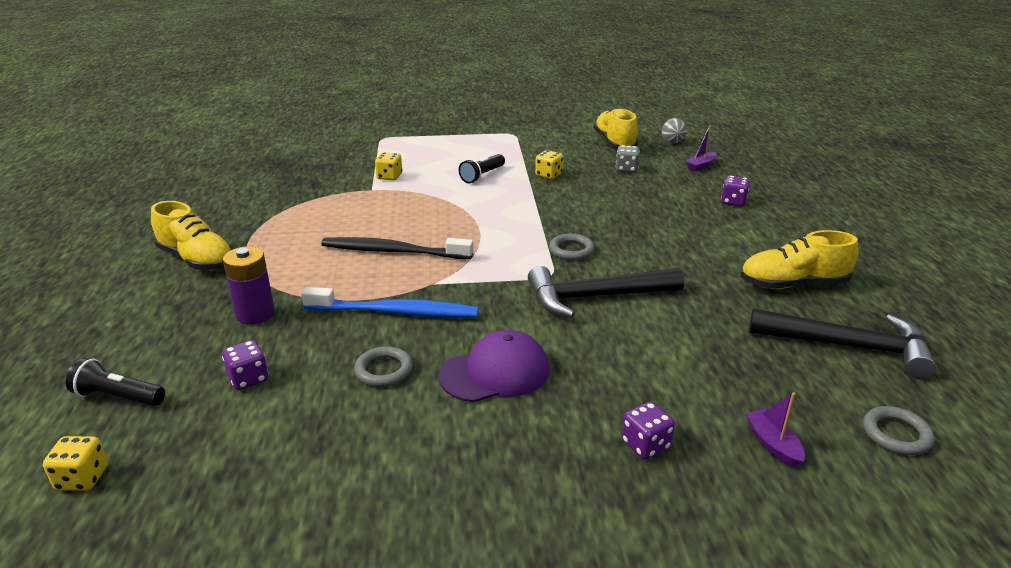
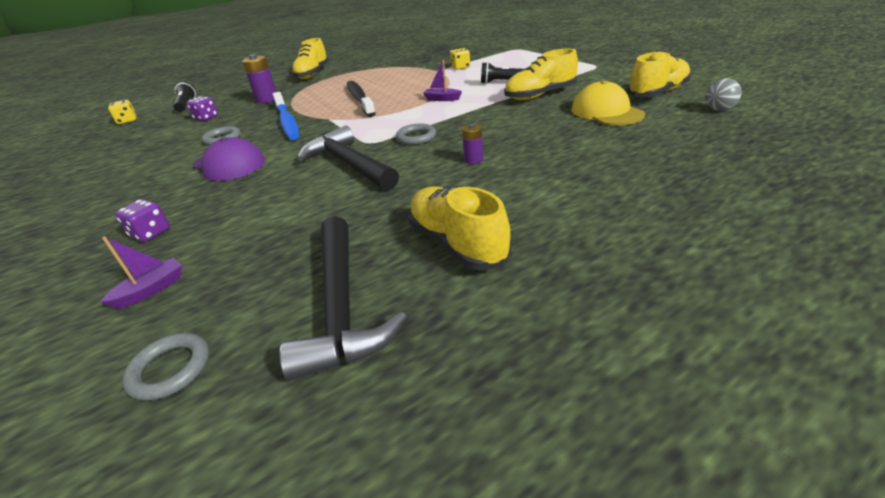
camera: 65 degrees right, 5 degrees up
(548, 175) = (540, 95): yellow dice -> yellow shoe
(626, 169) = (606, 112): grey dice -> yellow cap
(657, 241) = (473, 160): none -> purple battery
(700, 166) = (683, 134): purple boat -> purple boat (442, 99)
(733, 202) = (620, 170): purple dice -> none

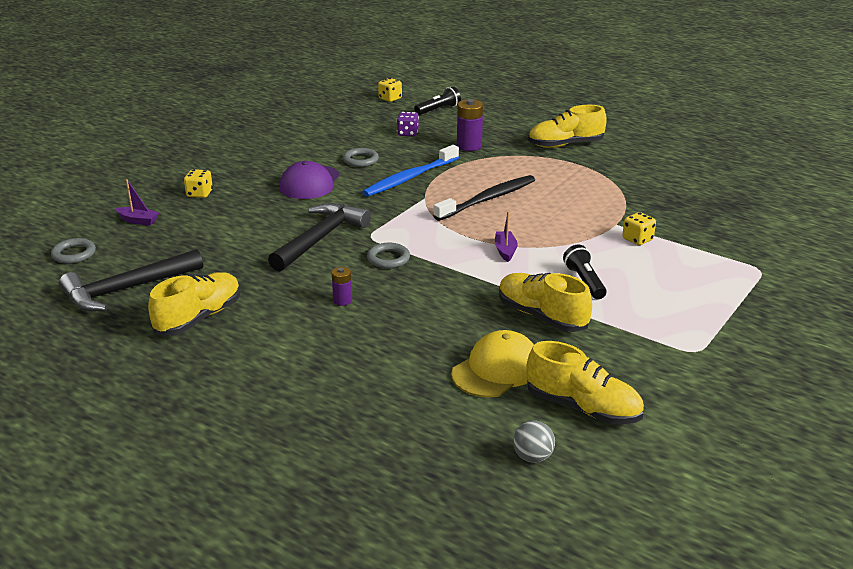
camera: 65 degrees right, 5 degrees down
(151, 233) = (199, 194): purple dice -> yellow dice

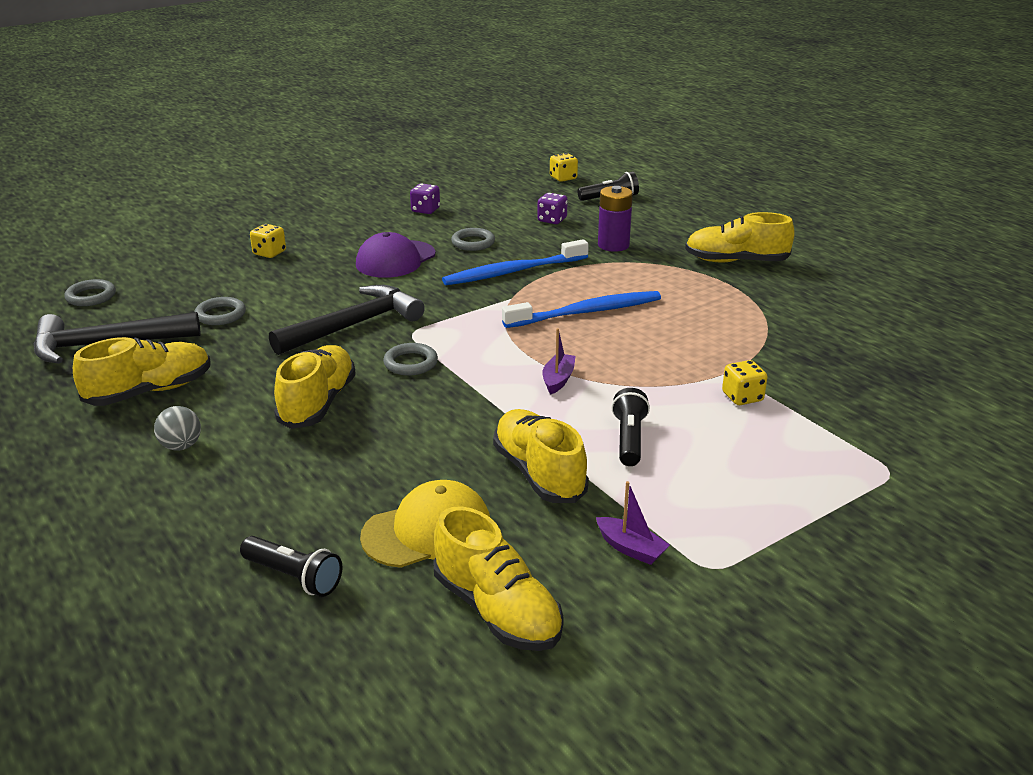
camera: 20 degrees right, 0 degrees up
(138, 221) = (183, 272): purple boat -> purple boat (631, 548)
(203, 249) = (220, 315): none -> grey ring
(300, 140) = (425, 210): none -> purple dice
(342, 300) = (318, 403): purple battery -> yellow shoe
(429, 419) = (294, 577): none -> black flashlight
(488, 199) = (586, 312): black toothbrush -> blue toothbrush
(532, 457) = (379, 662): grey ball -> grey ball (181, 446)

